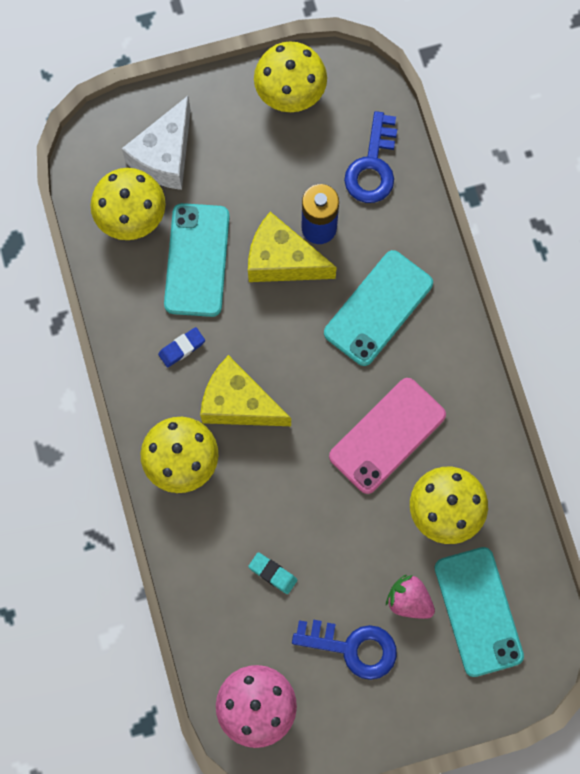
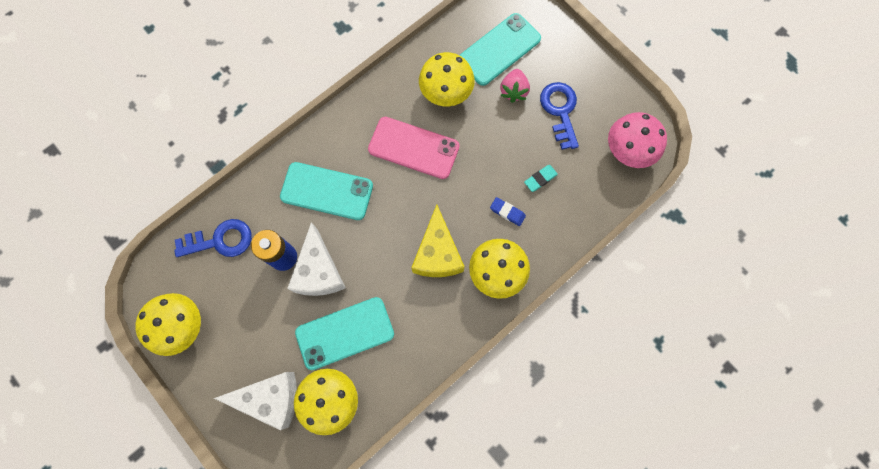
camera: 115 degrees left, 0 degrees up
(181, 348) = (416, 312): blue eraser -> blue eraser (507, 212)
(272, 573) = (540, 179): turquoise eraser -> turquoise eraser turned 45 degrees clockwise
(282, 260) = (319, 271): yellow cheese -> white cheese

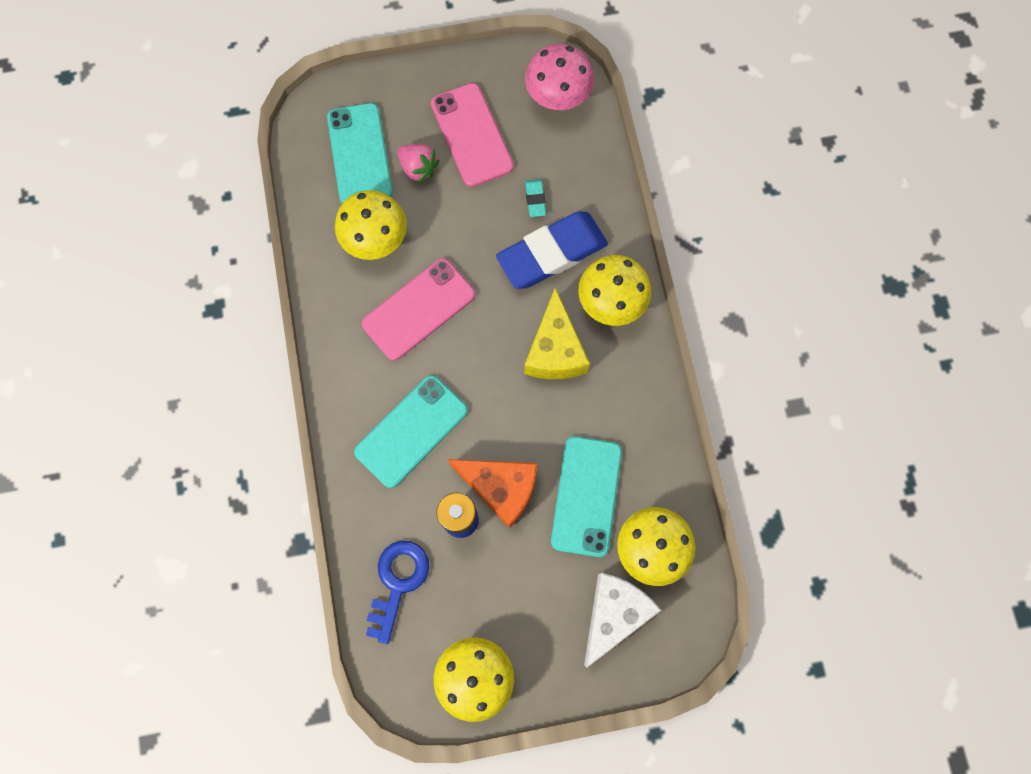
camera: 60 degrees left, 0 degrees up
(319, 271) = (501, 488): white cheese -> orange cheese
(437, 253) = (555, 350): yellow cheese -> yellow cheese turned 60 degrees clockwise
(507, 212) = (552, 253): blue eraser -> blue eraser, size x2.49
(560, 111) = (471, 135): blue key -> pink phone

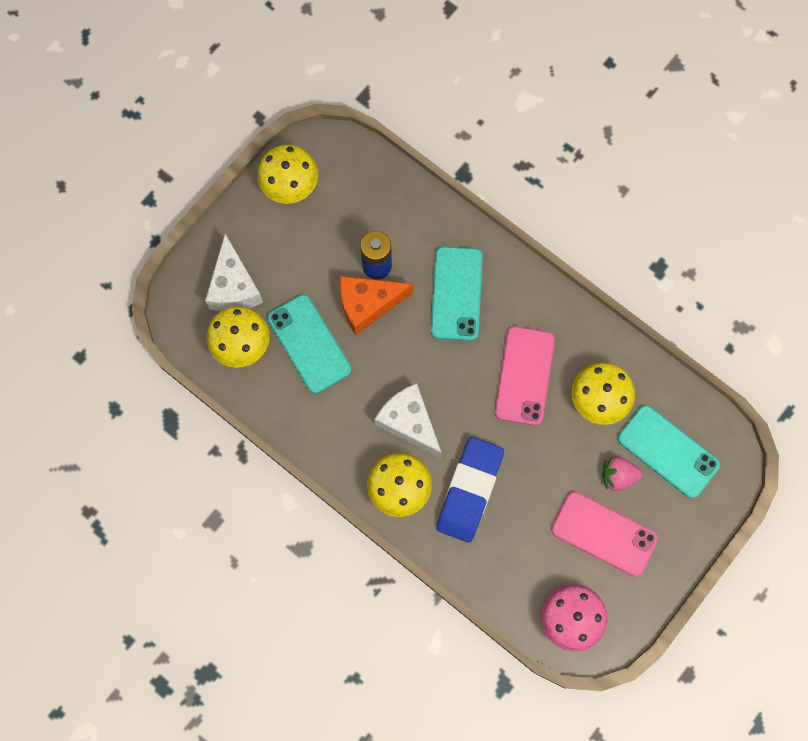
camera: 140 degrees right, 0 degrees up
(398, 582) = (383, 199): blue key -> none
(535, 199) = (515, 522): turquoise eraser -> none
(555, 350) = (409, 422): yellow cheese -> white cheese

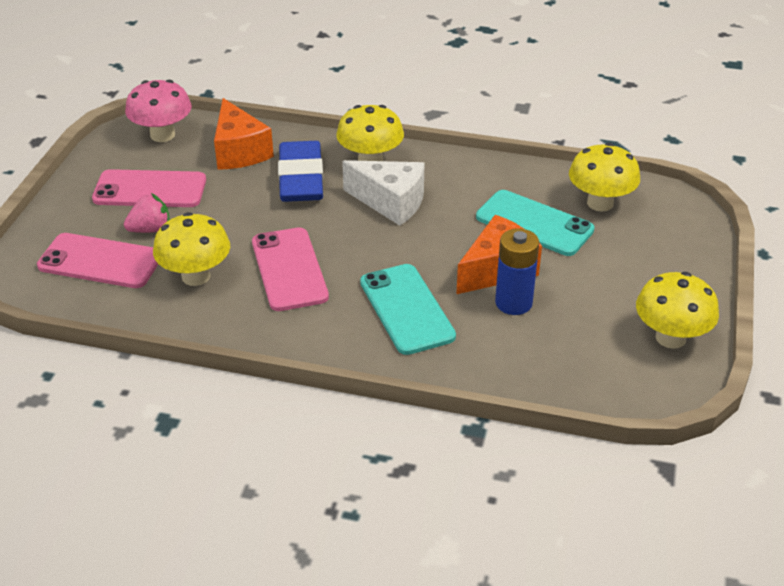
camera: 155 degrees right, 35 degrees down
(234, 287) = (648, 239): white cheese -> none
(508, 558) = (239, 151): none -> orange cheese
(668, 451) = (100, 261): turquoise phone -> pink phone

